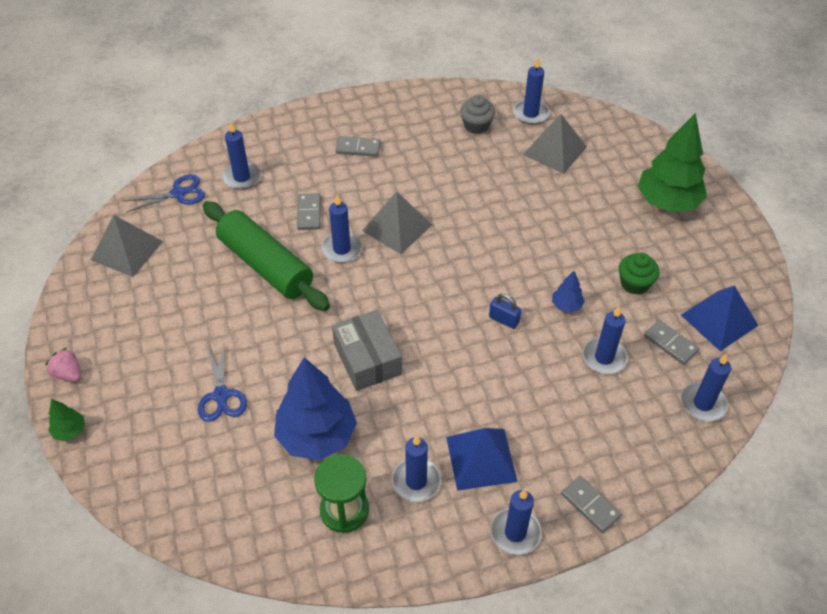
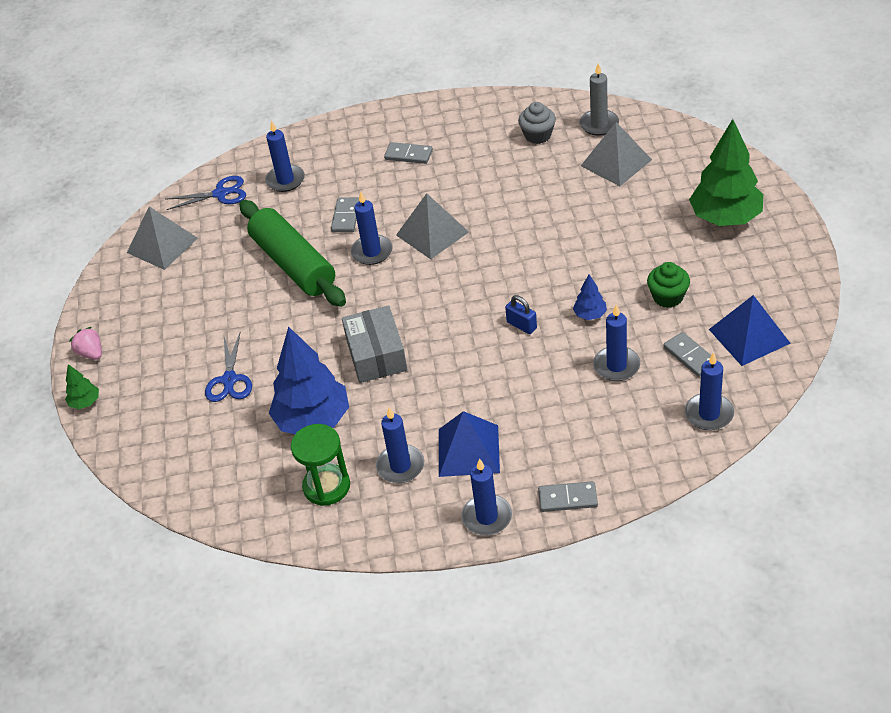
camera: 15 degrees right, 5 degrees down
(530, 113) = (599, 124): blue candle -> grey candle
(590, 505) = (567, 498): grey domino -> grey domino turned 60 degrees counterclockwise

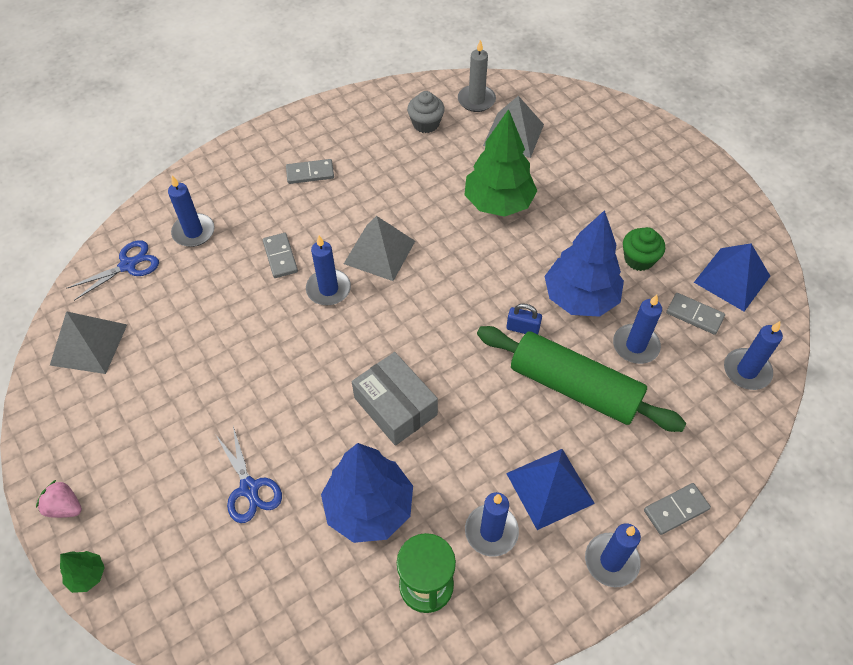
camera: 30 degrees left, 10 degrees up
(293, 264) = (251, 326): green rolling pin -> green rolling pin (574, 387)
(590, 315) = (580, 298): blue tree -> blue tree, size x2.28
(725, 218) = (641, 166): green tree -> green tree (498, 203)

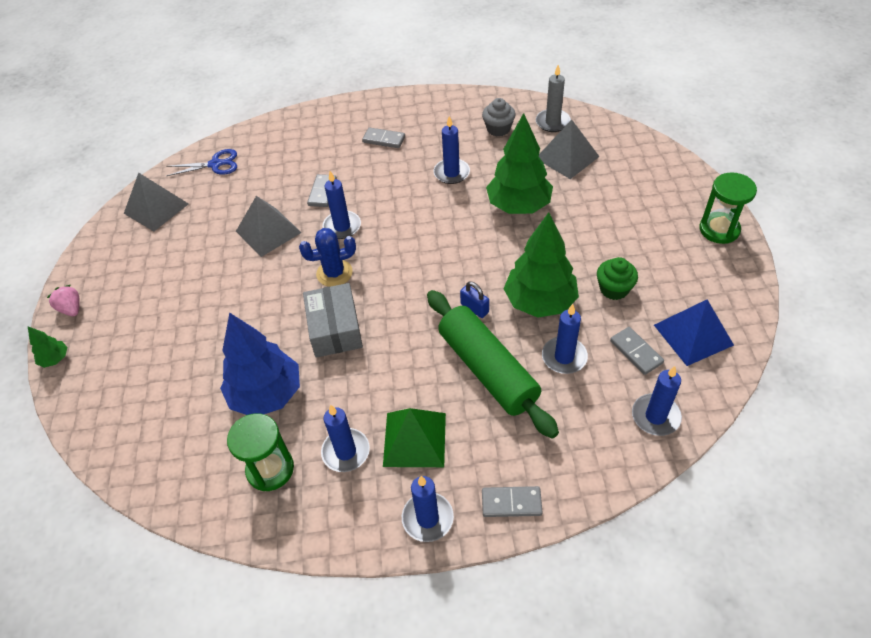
camera: 30 degrees right, 5 degrees down
(193, 232) = (274, 156): blue candle -> blue candle (451, 173)
(249, 488) = (194, 345): blue scissors -> none
(354, 345) = (334, 273): none -> blue cactus
(379, 252) = (398, 212): grey pyramid -> grey pyramid (268, 231)
(550, 488) = (415, 439): blue pyramid -> green pyramid
(580, 298) = (539, 302): blue tree -> green tree
(694, 166) = (719, 229): none -> green hourglass

